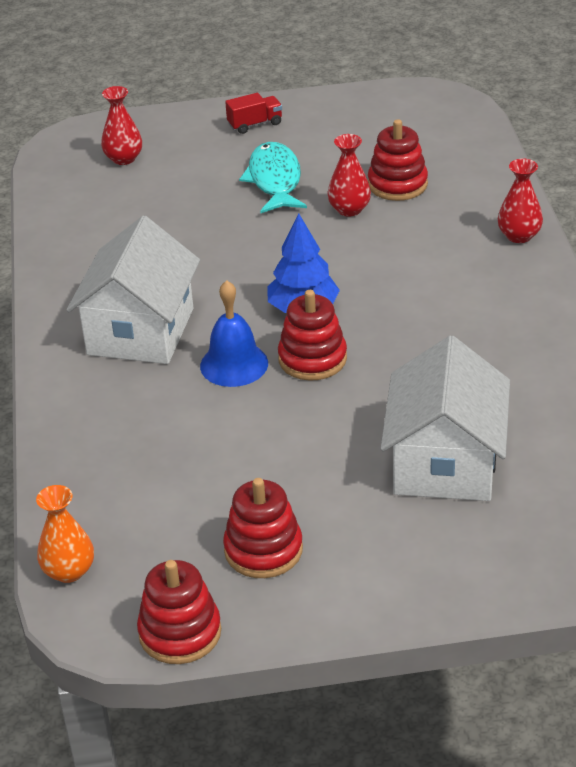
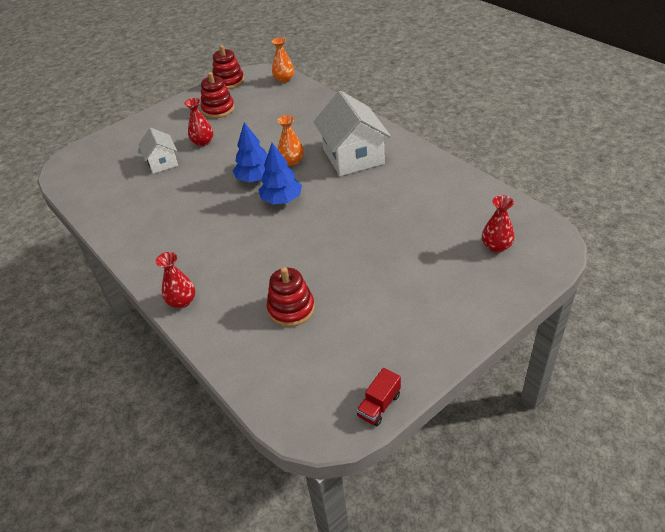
camera: 150 degrees right, 5 degrees up
(234, 364) = (292, 161): blue bell -> orange vase
(255, 124) = (445, 319): red truck -> red truck (379, 405)
(275, 180) = (378, 274): turquoise fish -> none
(312, 359) = (255, 178): red stacking toy -> blue tree
(349, 209) = (308, 273): red vase -> red vase (203, 142)
(445, 463) = (162, 162): white house -> white house, size x0.56

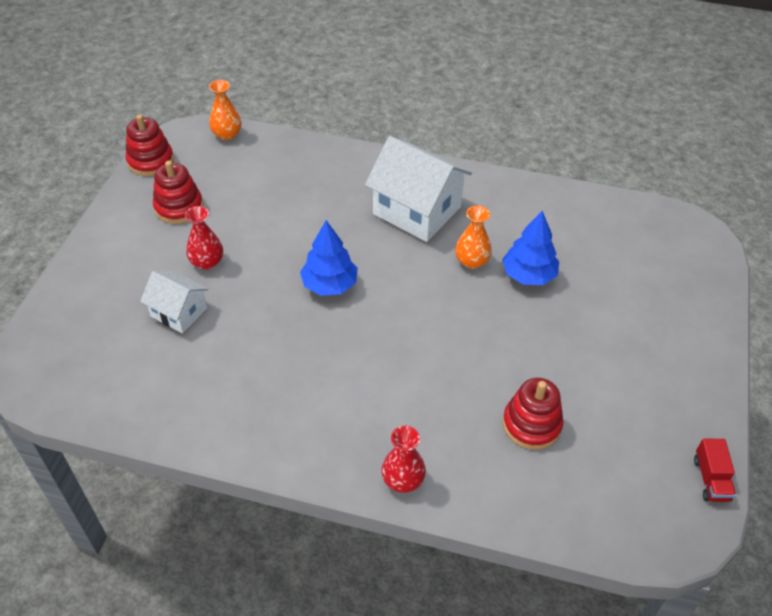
camera: 40 degrees left, 5 degrees up
(281, 200) = (389, 299): blue tree -> blue tree (528, 275)
(292, 161) = (351, 244): orange vase -> orange vase (471, 261)
(496, 246) = (656, 258): red vase -> none

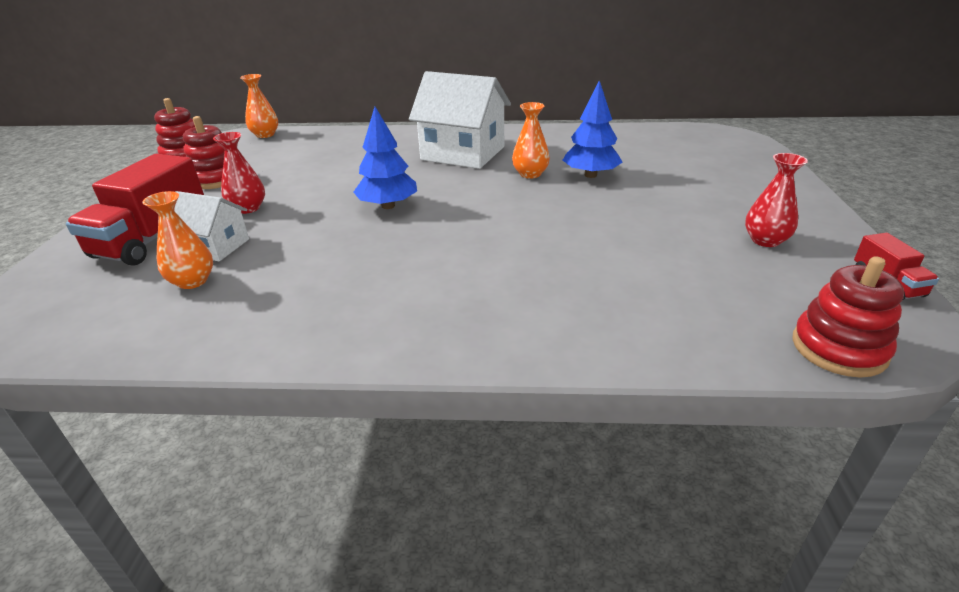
camera: 10 degrees left, 15 degrees down
(128, 290) = (152, 238): none -> red truck
(162, 354) = (192, 281): none -> orange vase
(403, 480) = (528, 344): red vase -> red vase (765, 240)
(531, 424) = (658, 272): red stacking toy -> red stacking toy (838, 348)

